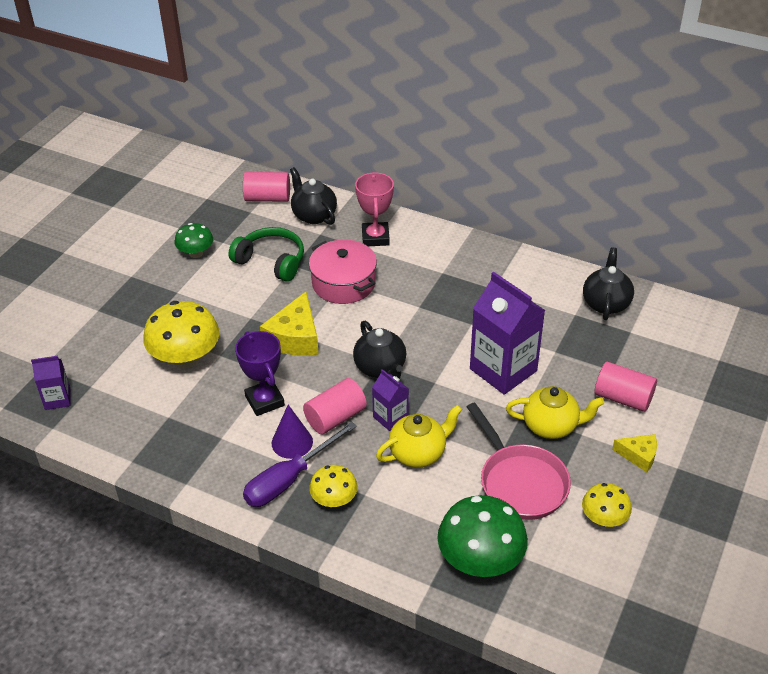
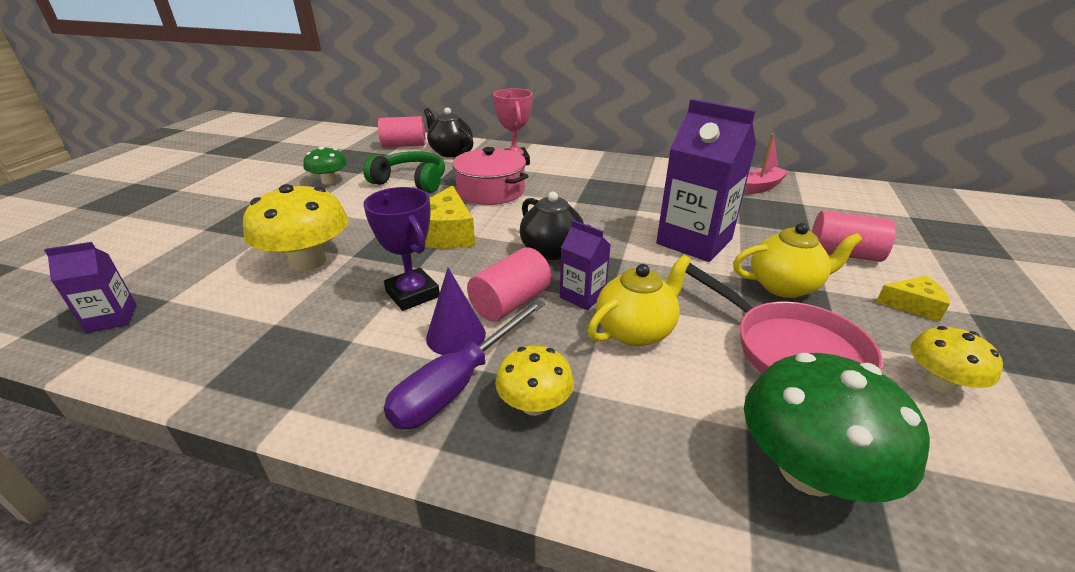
camera: 10 degrees left, 10 degrees down
(606, 303) = (762, 187): black teapot -> pink boat

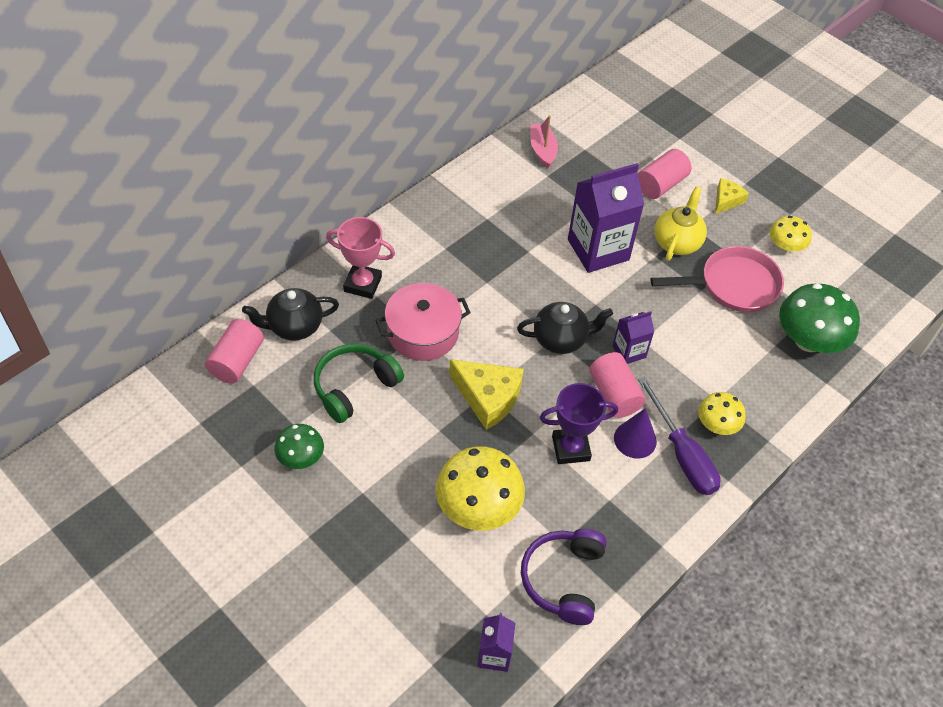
camera: 65 degrees left, 20 degrees up
(220, 338) = (563, 579): none -> purple headphones
(635, 330) = (679, 344): yellow teapot -> none

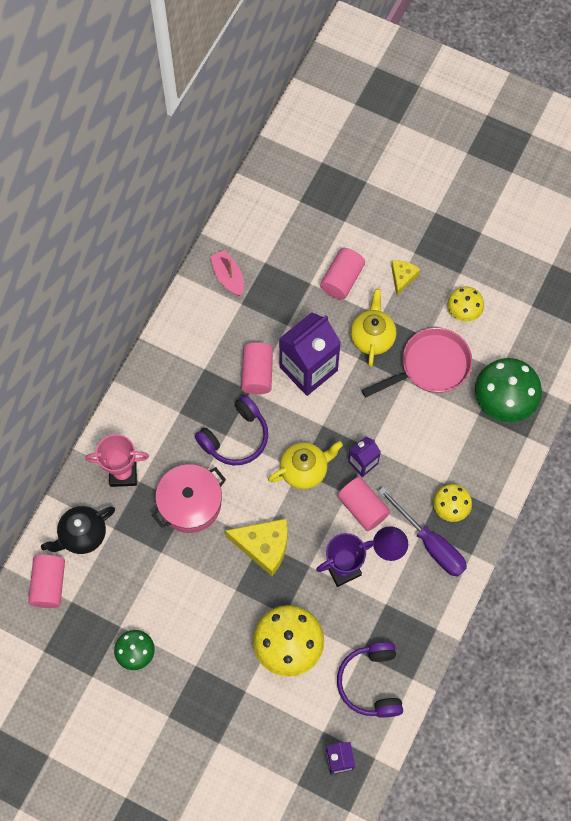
camera: 15 degrees left, 15 degrees up
(354, 387) = (153, 574): green headphones -> none
(496, 287) = (236, 437): none -> purple headphones
(541, 238) = (257, 374): none -> pink cylinder
(561, 339) = (304, 470): black teapot -> yellow teapot

